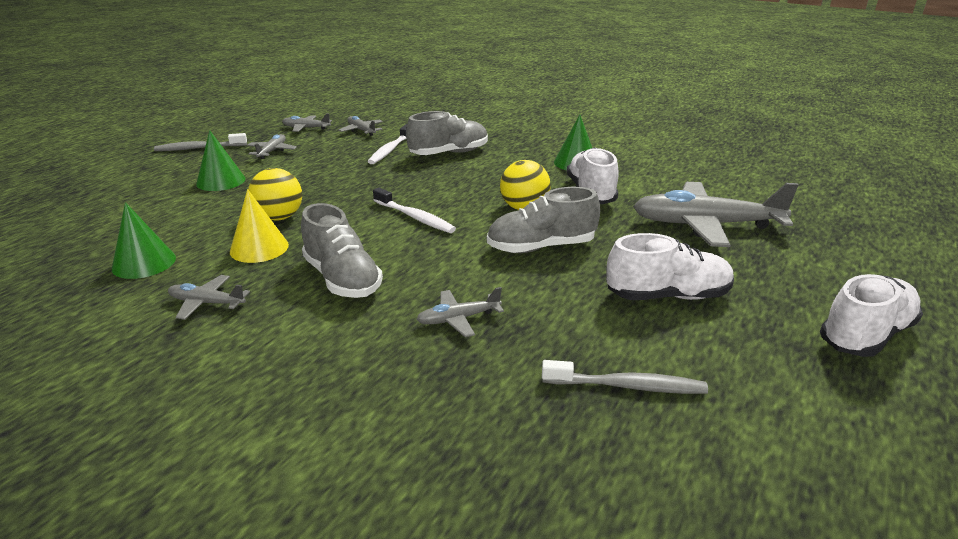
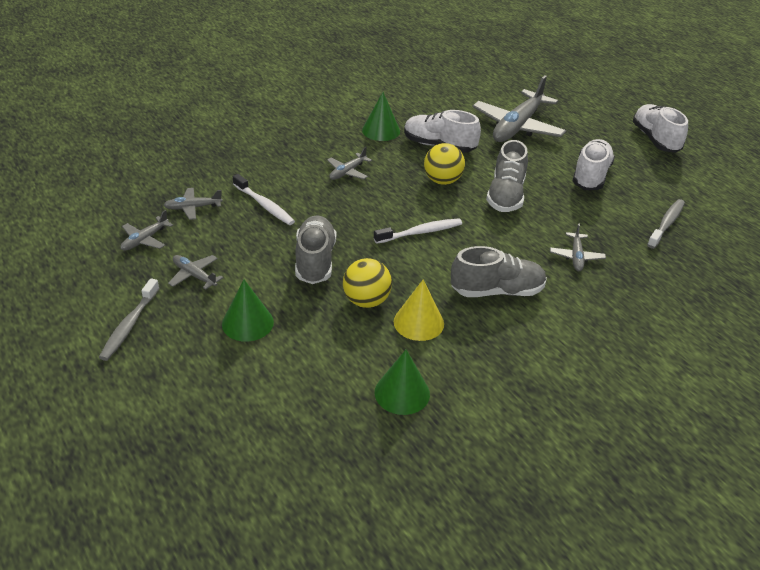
camera: 65 degrees left, 10 degrees up
(207, 303) = (494, 364): grey plane -> grey plane (347, 172)
(449, 153) = (304, 178): grey shoe -> grey shoe (315, 261)

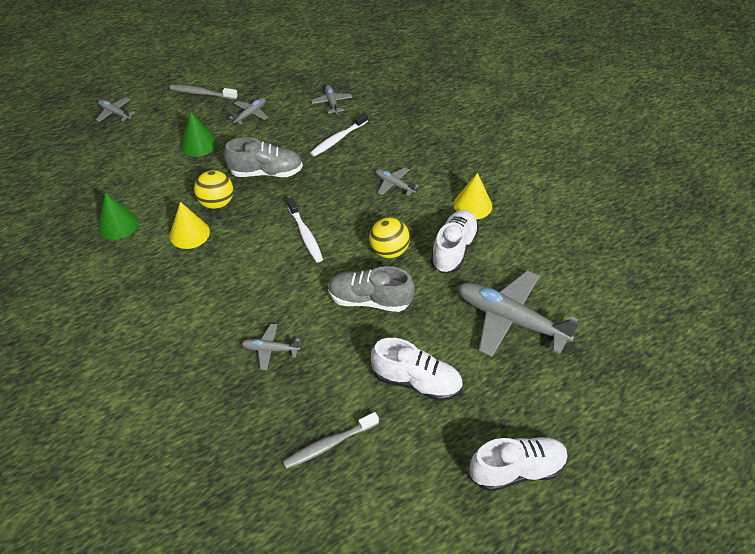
camera: 90 degrees right, 10 degrees up
(145, 240) = (291, 86): grey plane -> grey plane (115, 113)
(381, 130) = (472, 205): green cone -> yellow cone
(497, 291) = (223, 284): grey shoe -> none
(666, 224) = (329, 444): grey toothbrush -> grey toothbrush turned 120 degrees clockwise

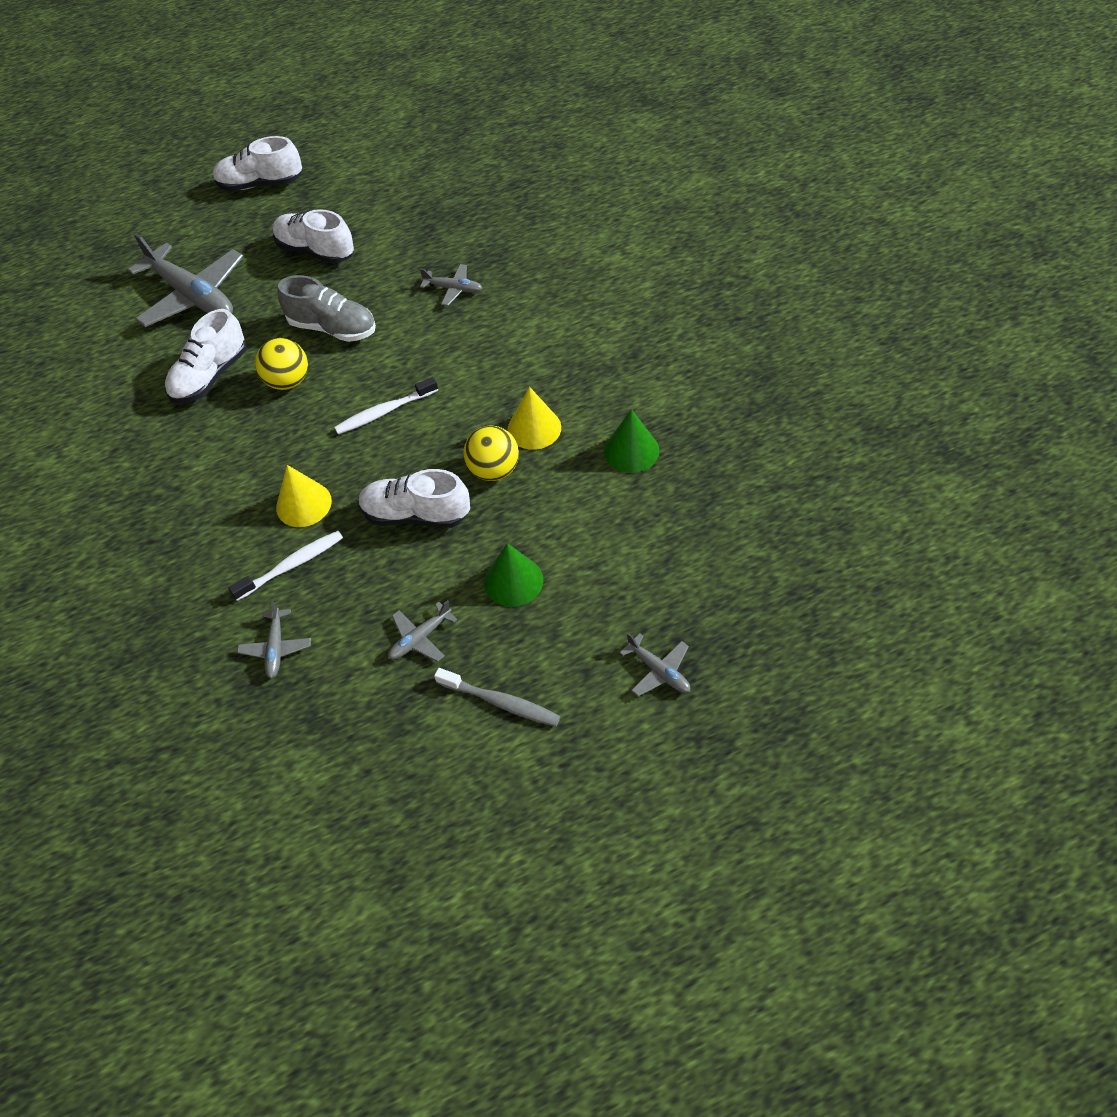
camera: 165 degrees left, 5 degrees up
(266, 172) = (416, 514): grey shoe -> white shoe
(305, 235) = (384, 412): white toothbrush -> white toothbrush turned 105 degrees counterclockwise
(329, 444) = (415, 211): grey toothbrush -> none
(394, 184) = (242, 474): grey plane -> none
(472, 205) = (154, 432): yellow cone -> yellow cone (303, 504)

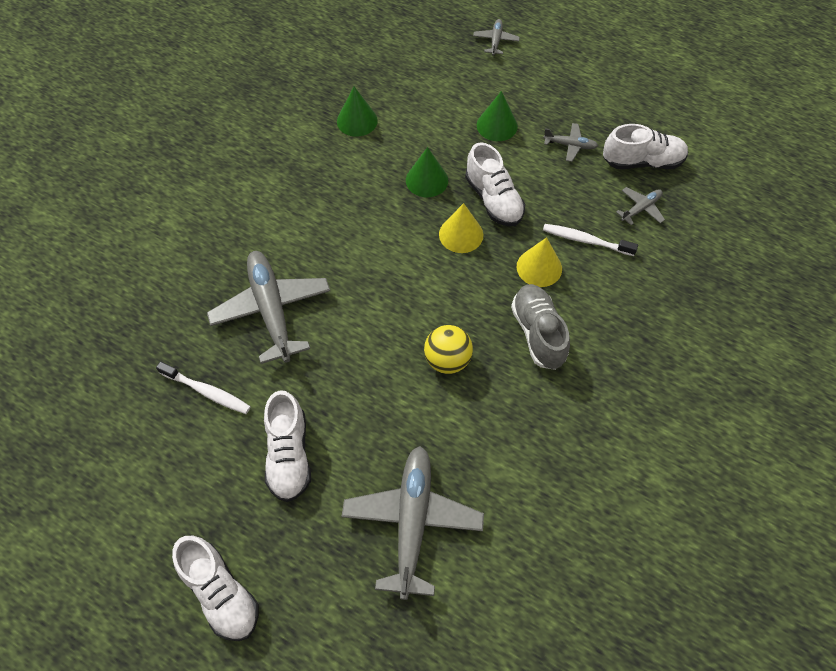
camera: 130 degrees left, 5 degrees up
(210, 376) = (485, 424): white shoe -> white shoe (642, 162)
(333, 328) = (371, 369): grey shoe -> grey shoe (538, 333)
(384, 412) = (427, 274): white toothbrush -> white toothbrush (207, 392)
(453, 289) = (271, 310): grey plane -> grey plane, size x2.16
(494, 470) = (427, 180): yellow ball -> green cone
(501, 702) = (571, 90): grey toothbrush -> none
(534, 428) = (376, 178): yellow cone -> yellow cone (461, 234)

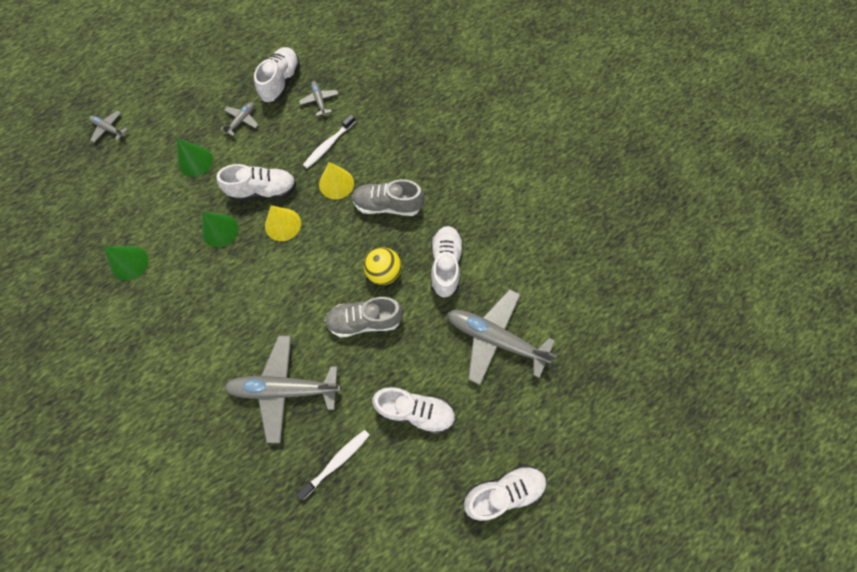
camera: 70 degrees left, 10 degrees up
(378, 361) = (365, 321): none -> grey shoe
(488, 427) = (445, 265): none -> white shoe

